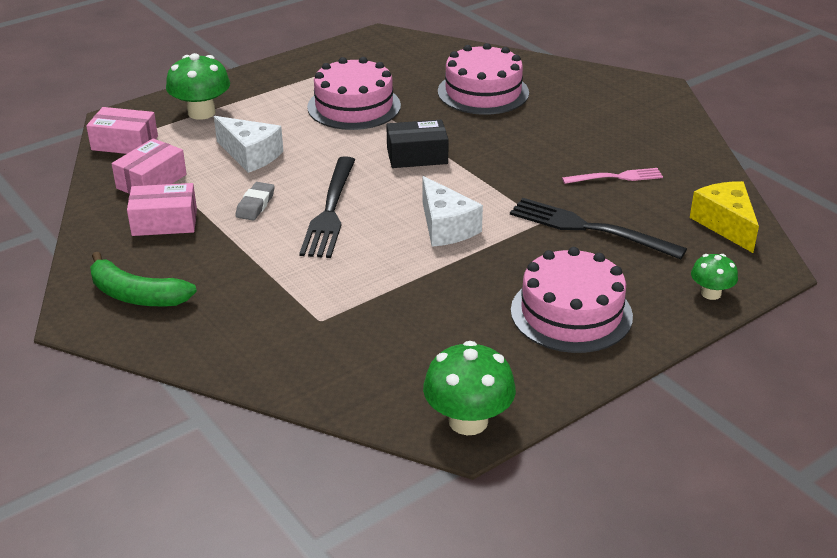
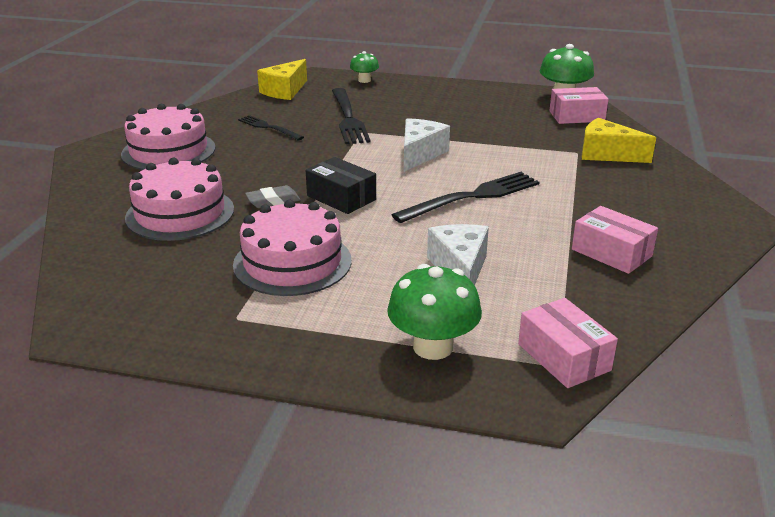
camera: 130 degrees left, 5 degrees down
(136, 295) = (687, 215): green banana -> none
(151, 181) = (583, 295): pink box -> pink box (576, 116)
(255, 205) = (520, 228): grey eraser -> grey eraser (273, 201)
(288, 336) = (607, 154): none -> yellow cheese
(571, 313) = (441, 101): pink cake -> pink cake (168, 151)
(617, 177) = (268, 127): pink fork -> black fork

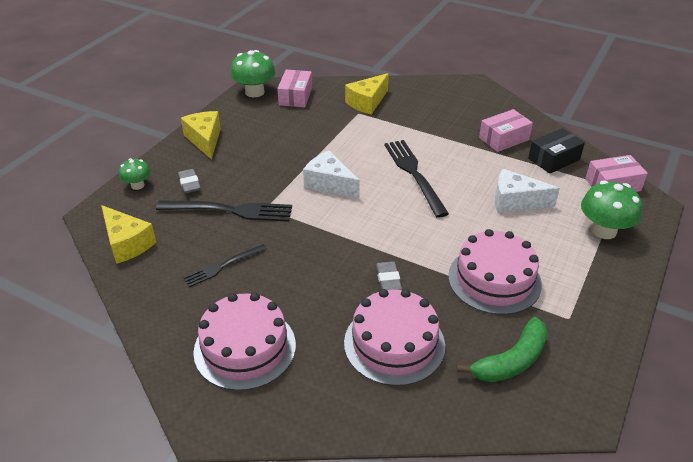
camera: 75 degrees left, 10 degrees up
(160, 280) = (511, 361): none -> green banana
(341, 198) = (394, 239): black box -> black box (554, 159)
(379, 97) = (189, 184): none -> grey eraser
(453, 91) = (205, 140): none -> yellow cheese

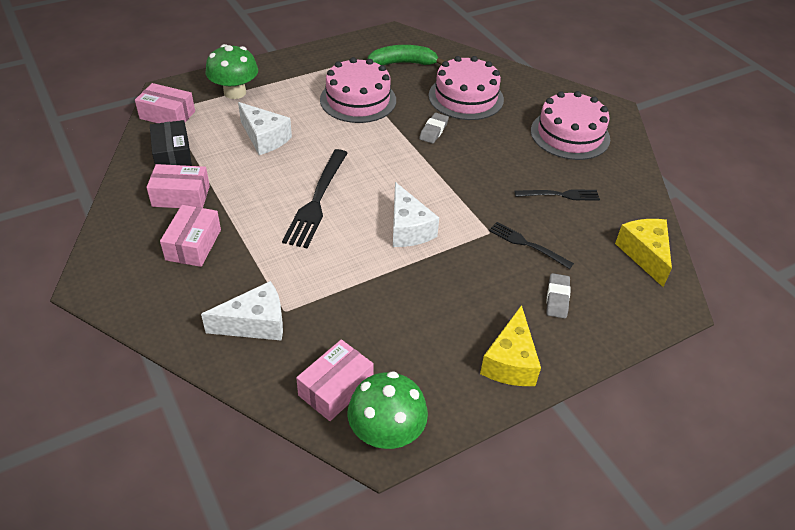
camera: 150 degrees left, 5 degrees up
(137, 185) = (619, 325): green mushroom -> none
(231, 210) = (526, 244): black fork -> black fork, size x0.60
(367, 102) = (255, 323): yellow cheese -> white cheese
(453, 119) = (193, 245): none -> pink box
(554, 159) = (173, 155): black box -> black box turned 75 degrees clockwise

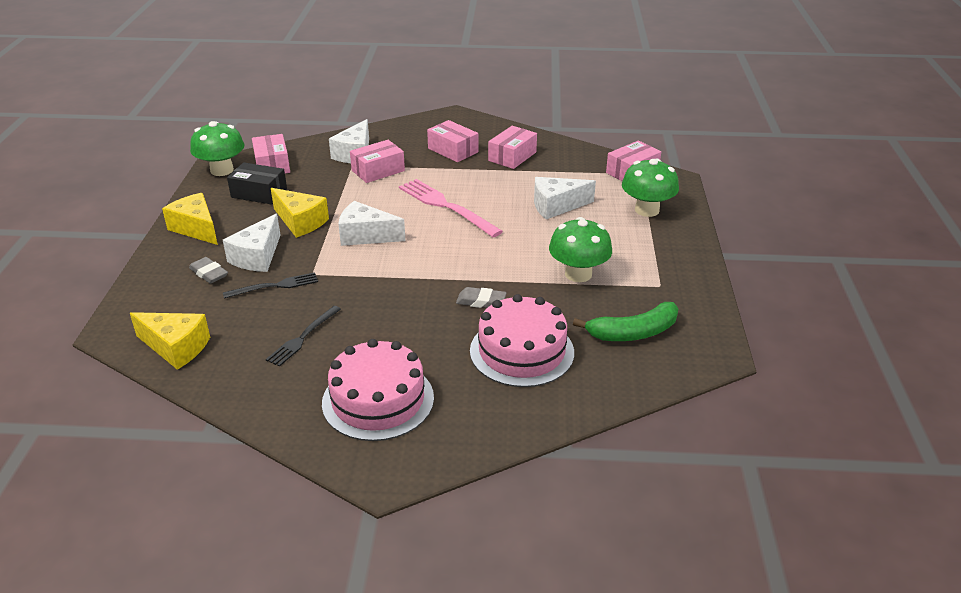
camera: 125 degrees right, 10 degrees down
(173, 155) = (568, 163): black box -> black box (259, 193)
(282, 282) = (378, 171): none -> pink box
(316, 202) = (445, 206): black fork -> pink fork
(358, 100) = (578, 274): pink cake -> green mushroom
(403, 63) = (633, 332): green banana -> green banana turned 45 degrees clockwise
(427, 286) = (300, 222): none -> yellow cheese
(433, 131) = (481, 301): grey eraser -> grey eraser turned 45 degrees counterclockwise
(504, 281) = (257, 256): none -> white cheese

